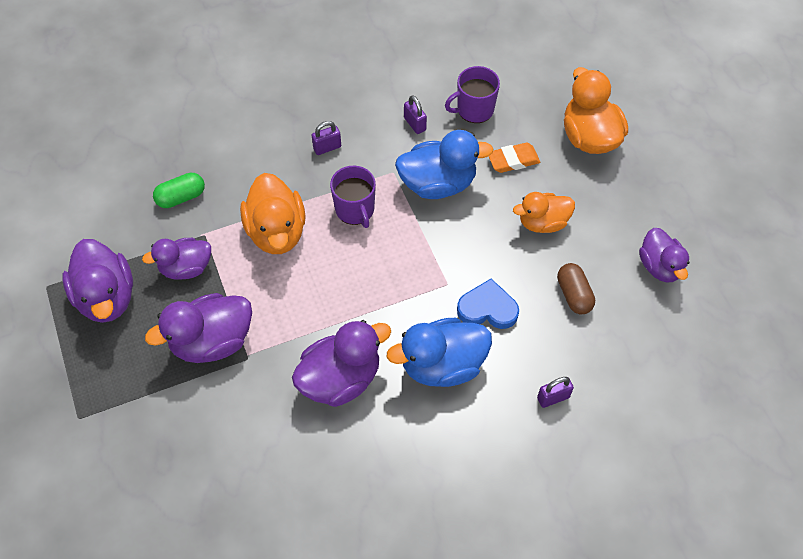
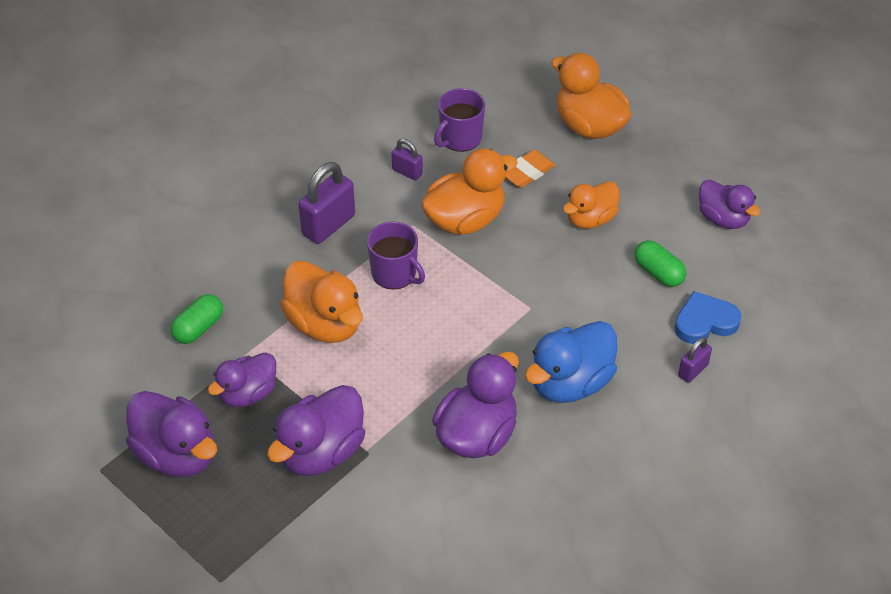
camera: 25 degrees left, 10 degrees down
(327, 147) = (328, 225): purple padlock -> purple padlock, size x1.82
(438, 184) = (465, 220): blue duck -> orange duck
(487, 308) = (583, 315): blue heart -> blue heart (705, 322)
(574, 295) = (658, 273): brown capsule -> green capsule

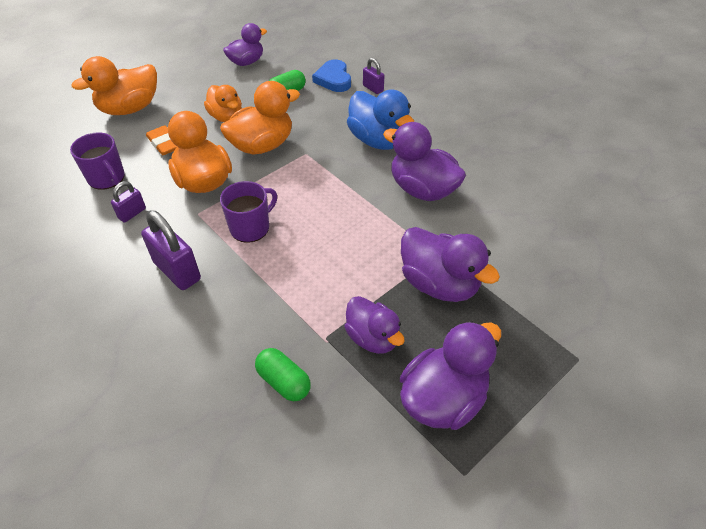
camera: 85 degrees left, 0 degrees up
(325, 324) = (298, 277): orange duck -> orange duck (262, 145)

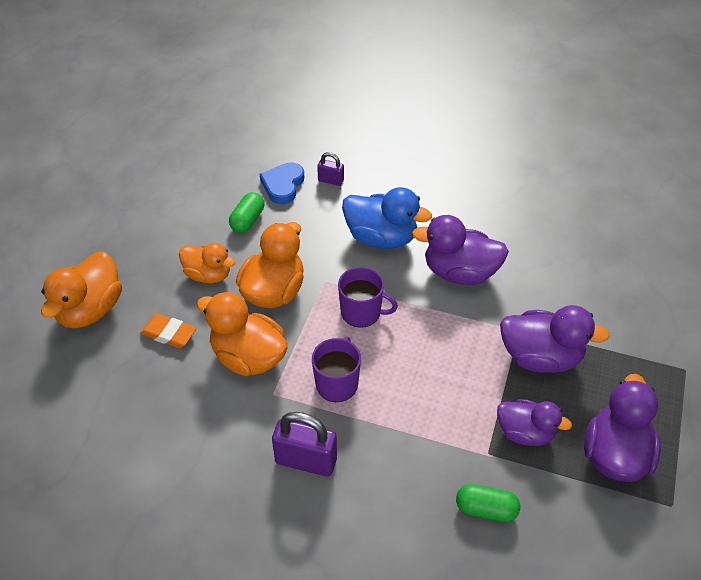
camera: 30 degrees left, 0 degrees up
(107, 178) = (142, 400): purple mug -> purple mug (362, 312)
(132, 213) = (206, 425): purple padlock -> none
(246, 62) = (172, 200): purple duck -> none
(333, 79) = (283, 185): blue heart -> blue heart turned 60 degrees clockwise

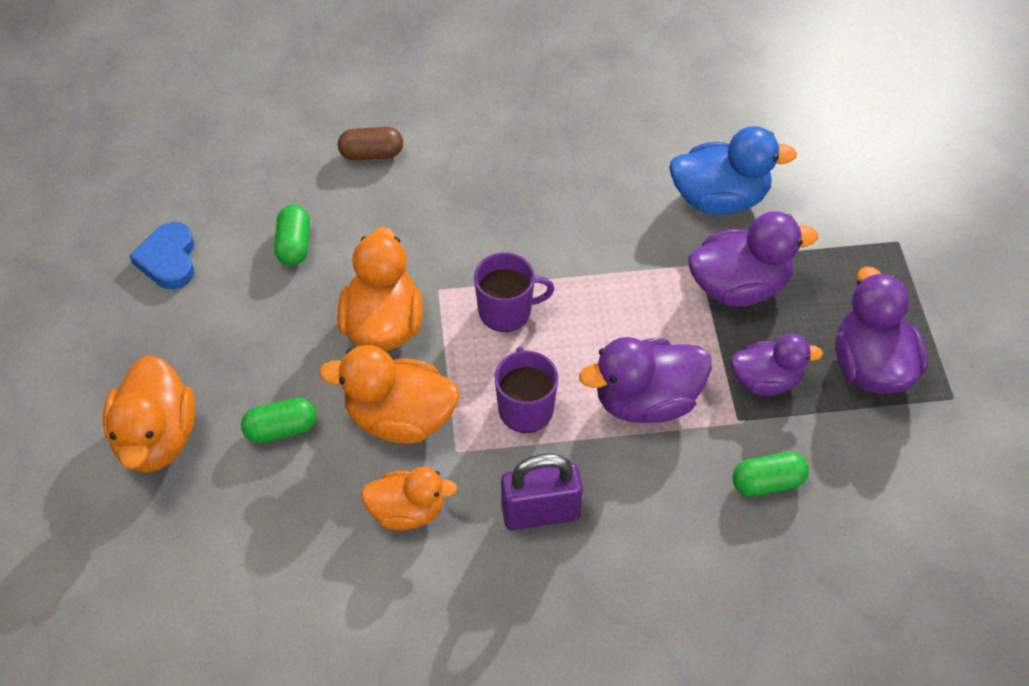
camera: 25 degrees left, 5 degrees up
(169, 334) = (281, 429): orange eraser -> green capsule
(208, 275) = (286, 335): orange duck -> orange duck (407, 512)
(283, 185) = (312, 181): blue heart -> blue heart (168, 259)
(331, 180) = (371, 154): purple padlock -> brown capsule
(381, 237) = (477, 207): blue duck -> blue duck (719, 199)
(460, 272) = (595, 218): purple duck -> purple duck (646, 401)

